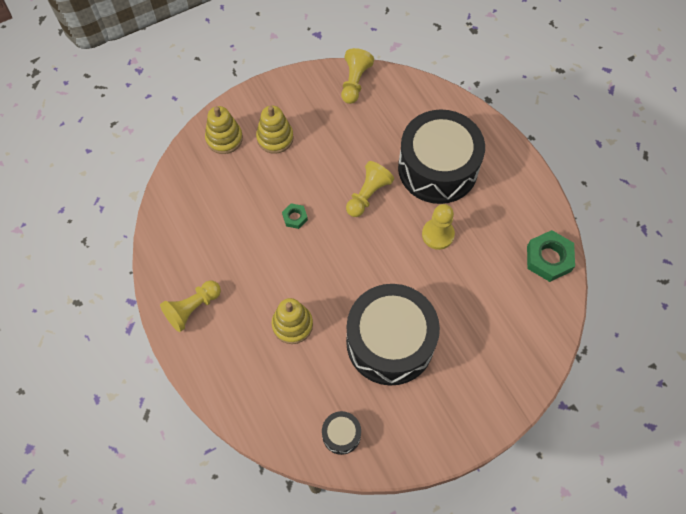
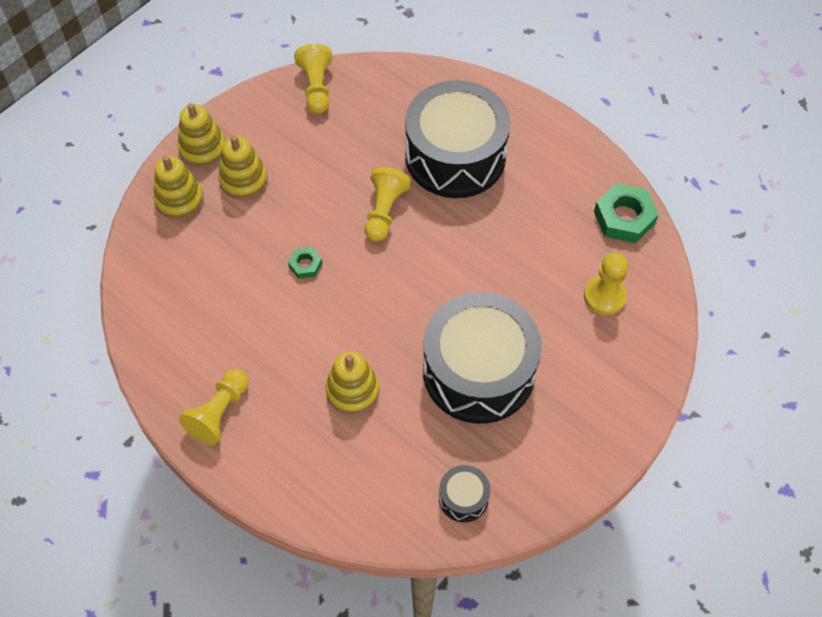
camera: 20 degrees left, 5 degrees down
(255, 104) = (202, 148): none -> yellow stacking toy
(438, 234) = (486, 231): yellow pawn -> yellow pawn (604, 296)

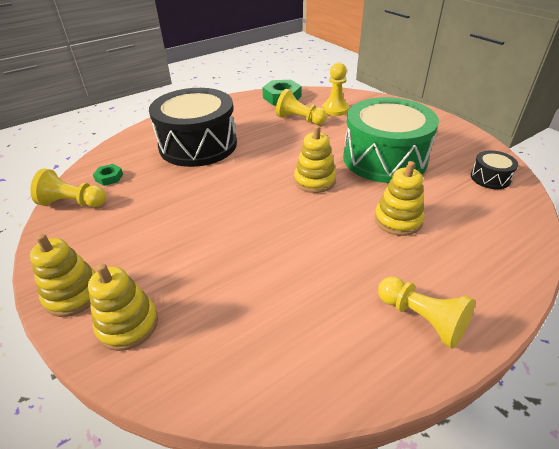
camera: 75 degrees left, 20 degrees down
(243, 180) = (139, 264): yellow stacking toy -> yellow stacking toy (314, 181)
(305, 265) = (261, 232): green nut -> green nut (109, 177)
(384, 211) = (228, 182): yellow pawn -> yellow pawn (299, 119)
(478, 371) = (384, 158): black drum -> green drum

